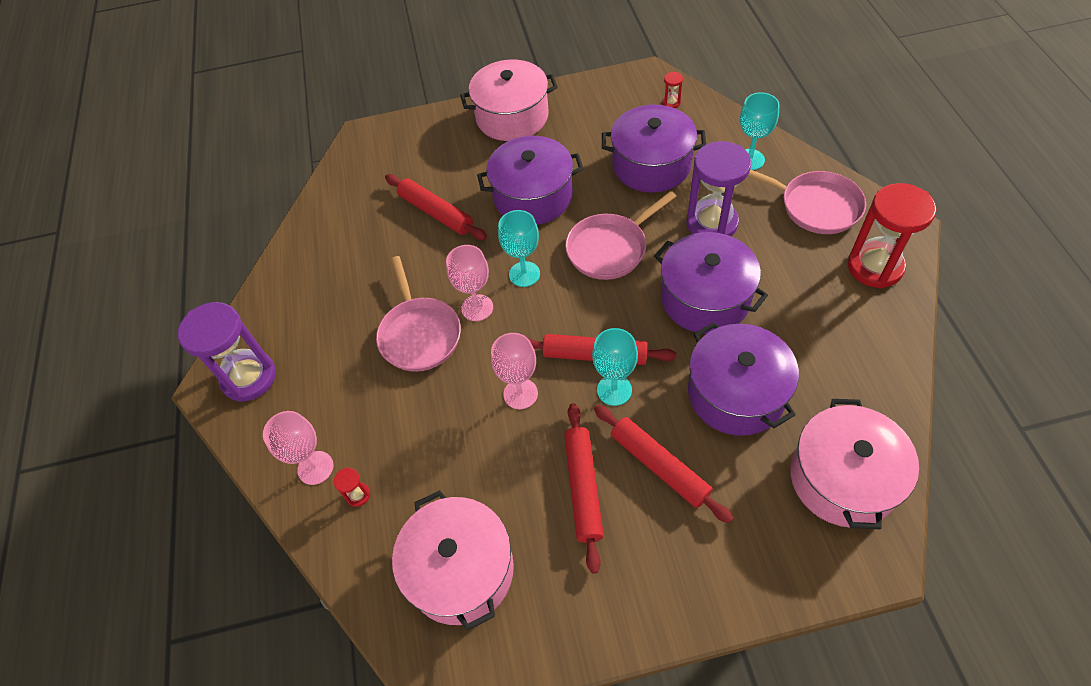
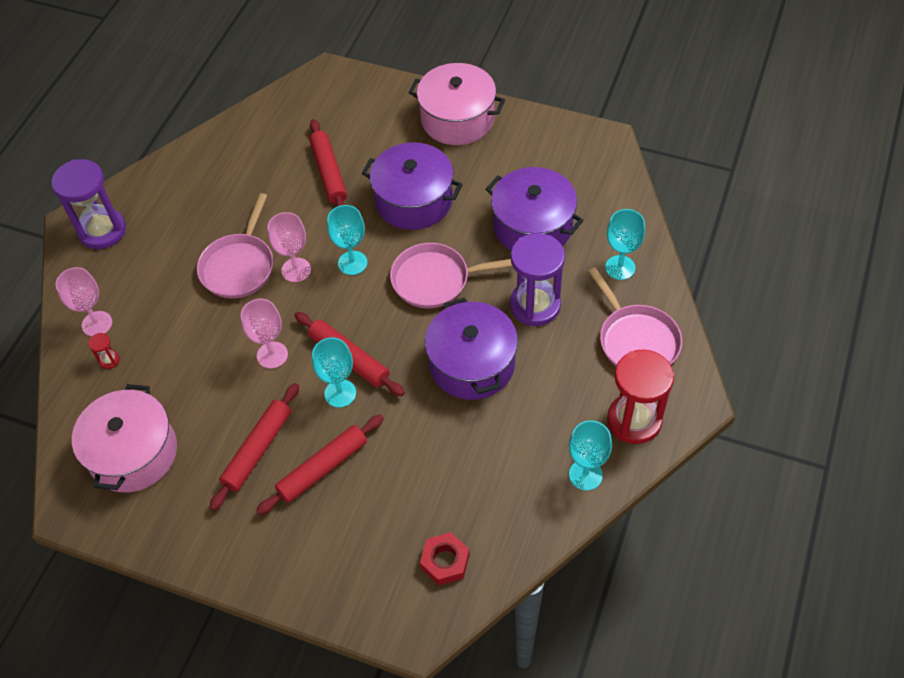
camera: 30 degrees right, 0 degrees up
(659, 466) = (323, 468): red rolling pin -> red rolling pin turned 60 degrees clockwise
(671, 103) = (601, 178): red hourglass -> none
(736, 393) = (426, 451): purple pot -> none
(842, 478) = (445, 561): pink pot -> red nut
(881, 332) = (585, 475): none -> turquoise goblet

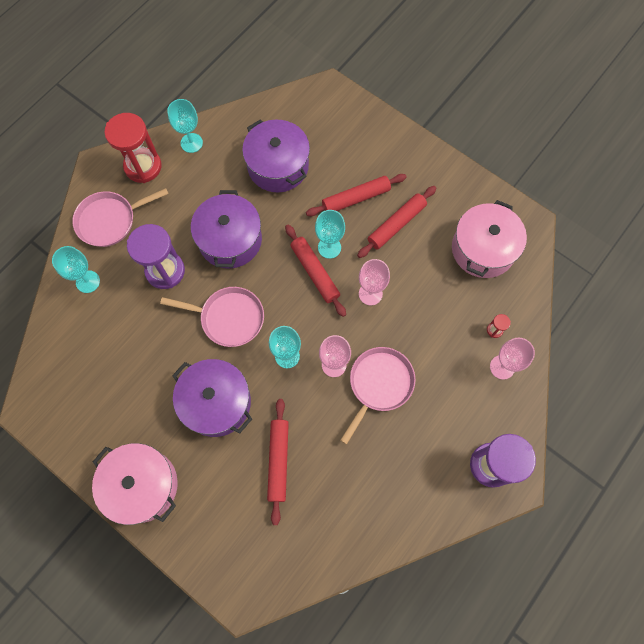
camera: 165 degrees left, 15 degrees up
(445, 561) = (298, 120): red nut -> none
(533, 226) = (133, 342): purple pot -> purple pot (278, 166)
(636, 340) = (110, 220): pink pan -> pink pan turned 105 degrees counterclockwise

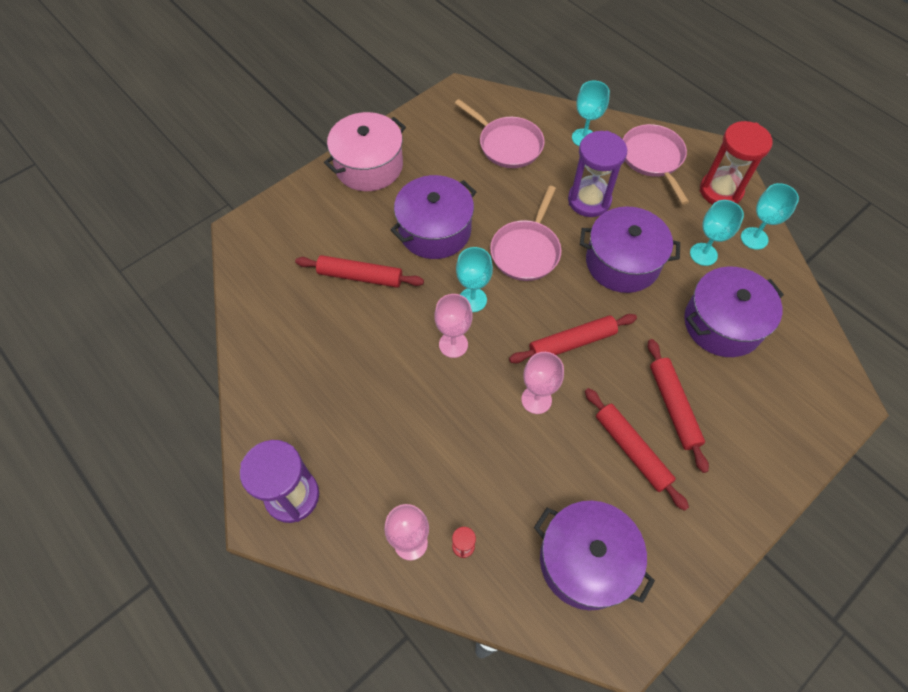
camera: 100 degrees right, 10 degrees down
(329, 247) = (604, 364): turquoise goblet -> turquoise goblet (703, 254)
(379, 384) = (420, 388): pink pan -> pink pan (507, 145)
(483, 249) = (585, 561): pink pot -> purple pot

